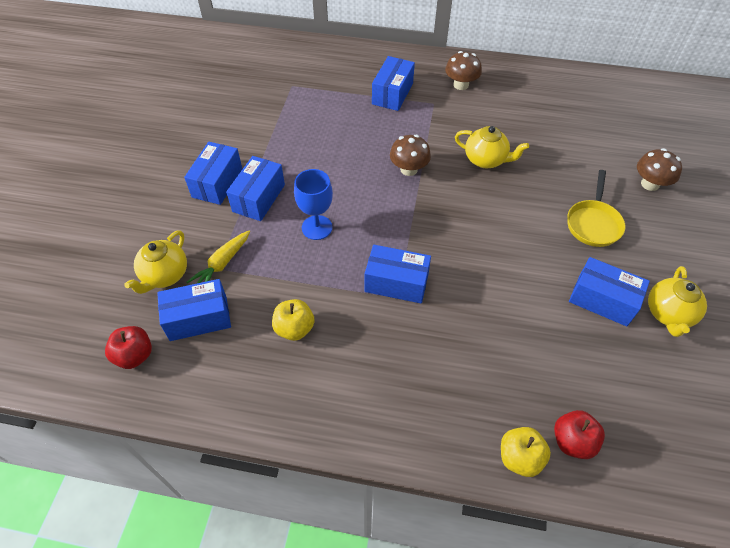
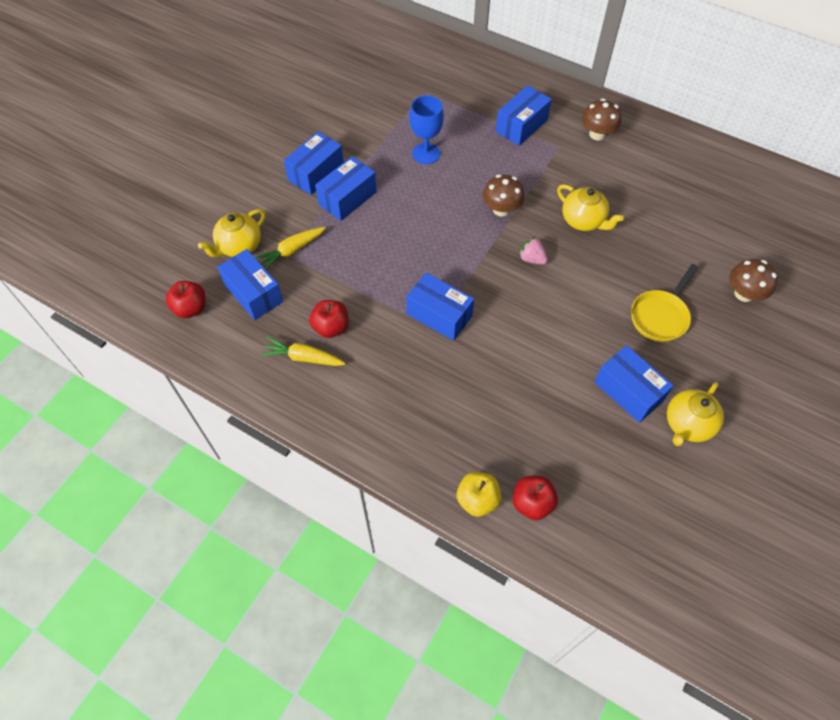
camera: 20 degrees right, 5 degrees up
(198, 318) = (253, 293): blue box -> blue box turned 45 degrees clockwise
(278, 369) = (303, 357): none -> yellow carrot
(294, 328) = (331, 327): yellow apple -> red apple
(317, 227) = (389, 242): blue goblet -> blue goblet (426, 153)
(457, 205) = (531, 259): none -> pink strawberry

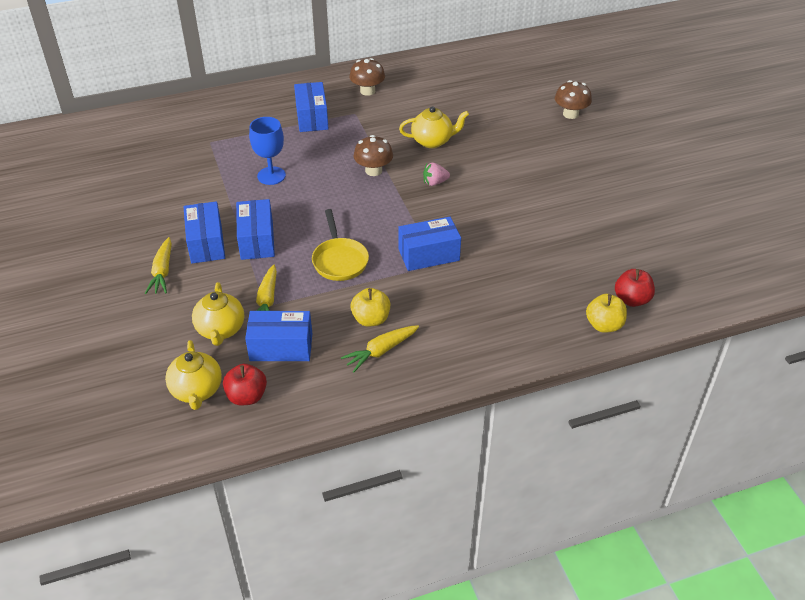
camera: 50 degrees left, 15 degrees down
(265, 172) = (162, 272): none -> yellow carrot
(331, 327) = (371, 319): red apple -> yellow apple
(628, 391) = (590, 204): blue box -> none
(660, 316) = (548, 156): yellow pan -> yellow pan (339, 260)
(687, 425) = (641, 195): yellow teapot -> yellow teapot (197, 391)

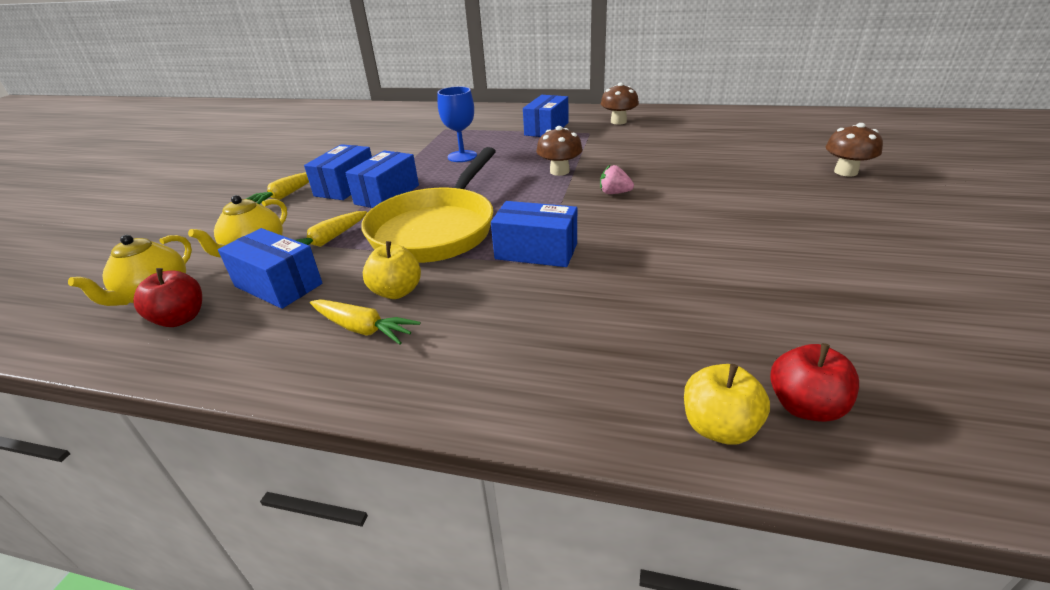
camera: 35 degrees right, 10 degrees down
(339, 260) = (437, 229): yellow pan -> yellow pan, size x1.80
(380, 351) = (363, 329): yellow carrot -> yellow carrot turned 150 degrees counterclockwise
(432, 141) = (647, 163): yellow teapot -> none

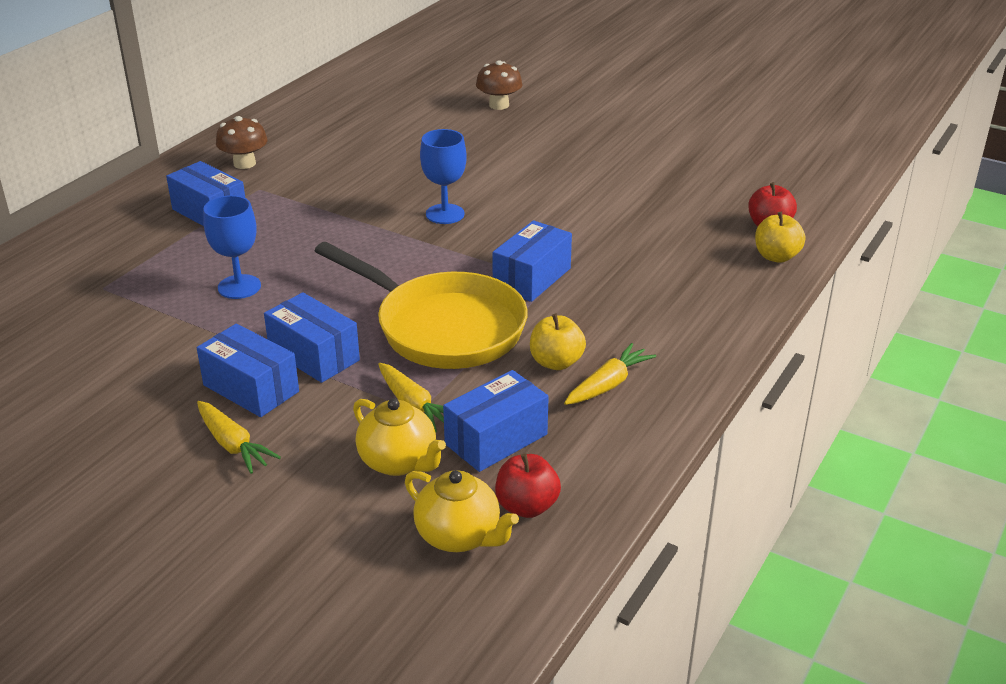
camera: 75 degrees left, 0 degrees up
(559, 171) = (360, 231): brown mushroom -> none
(614, 193) = (445, 214): pink strawberry -> blue goblet

